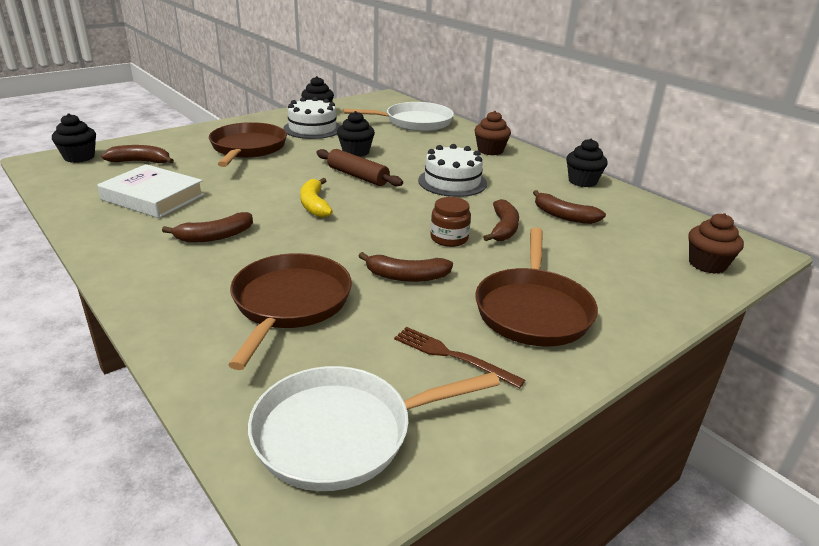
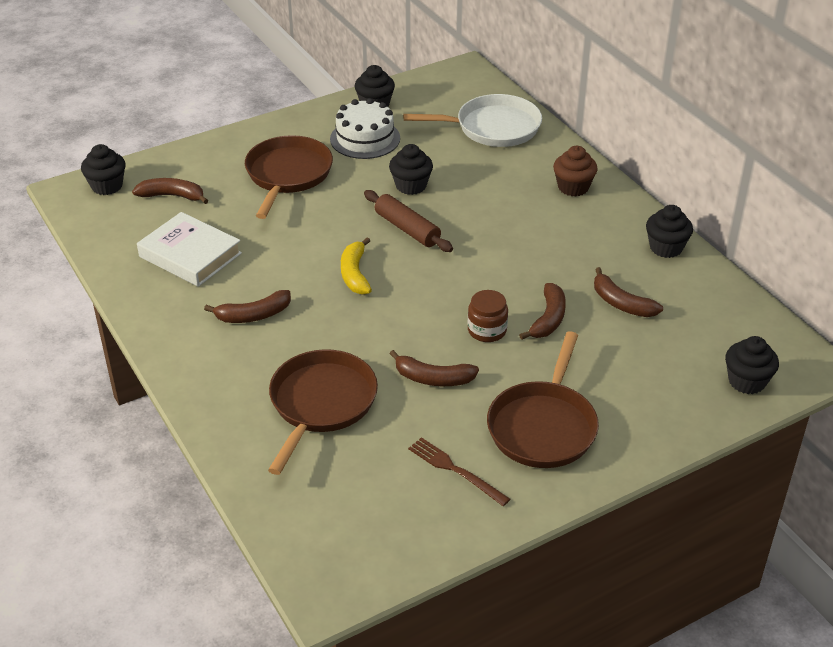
camera: 10 degrees right, 10 degrees up
(341, 433) = (352, 532): white pan -> none
(452, 182) = (512, 243): white cake -> none
(707, 264) = (747, 381): brown cupcake -> black cupcake

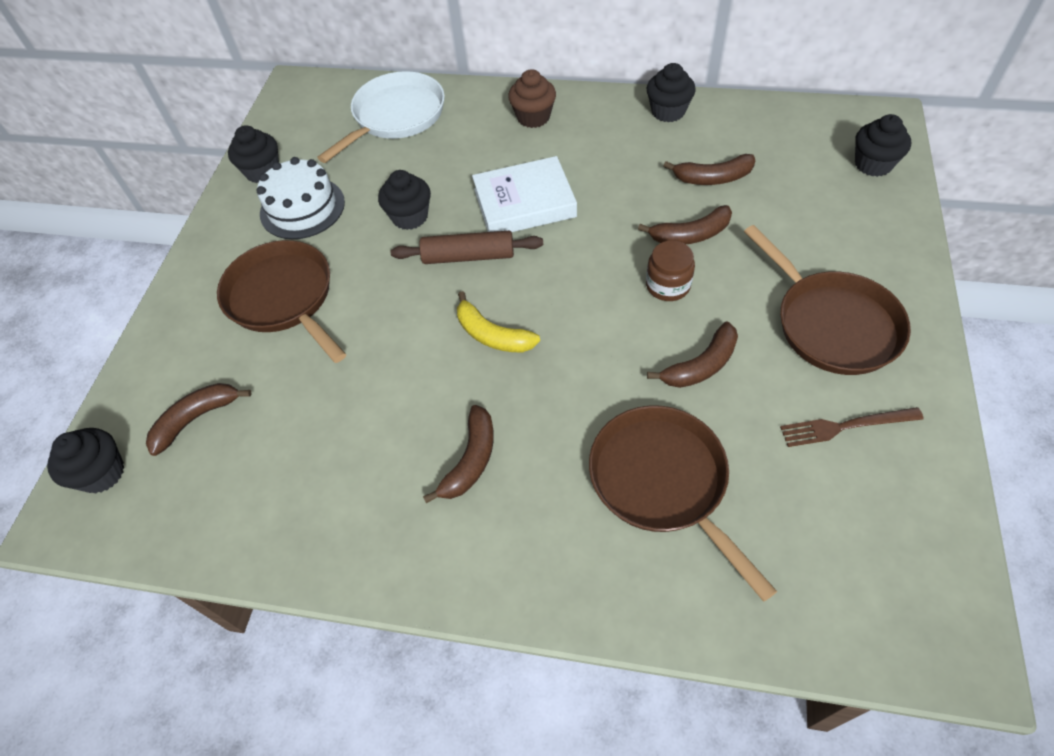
camera: 45 degrees left, 15 degrees up
(190, 255) = (313, 461): white book -> white book (524, 203)
(548, 319) = (690, 235): brown banana -> brown banana turned 105 degrees clockwise

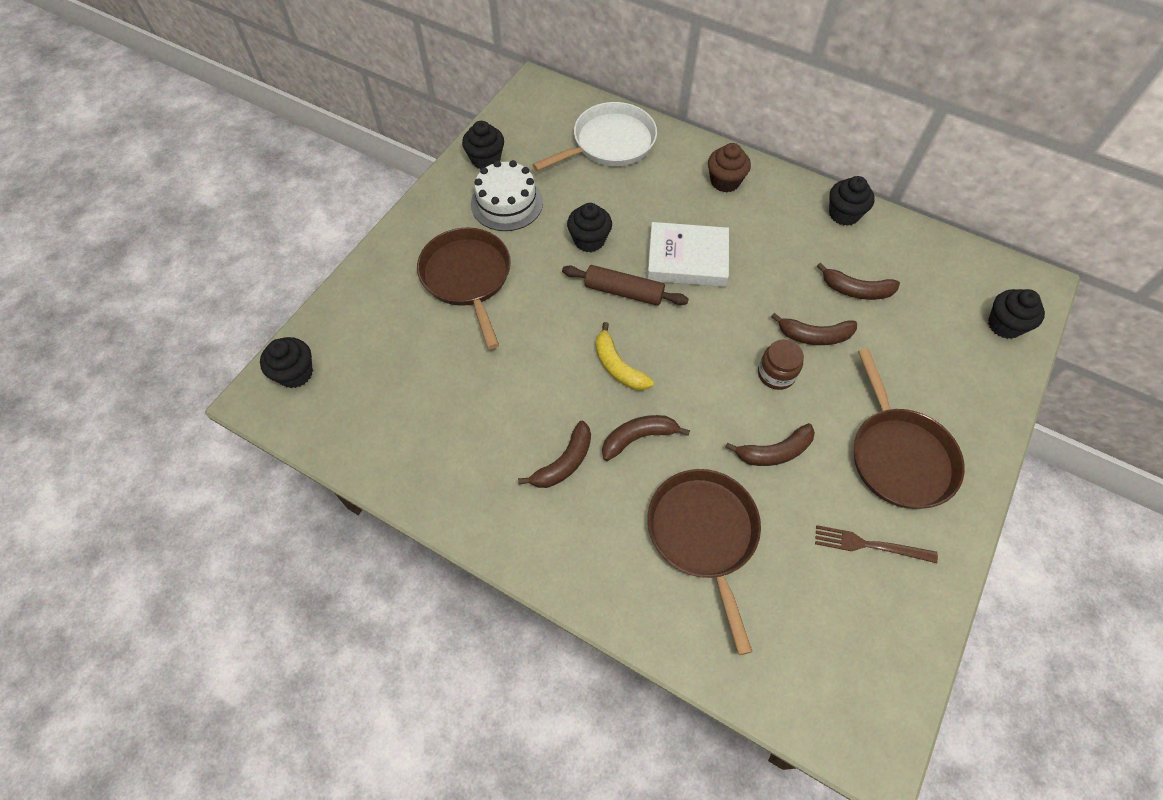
camera: 15 degrees right, 5 degrees up
(196, 418) = (373, 355): brown banana -> brown banana (638, 438)

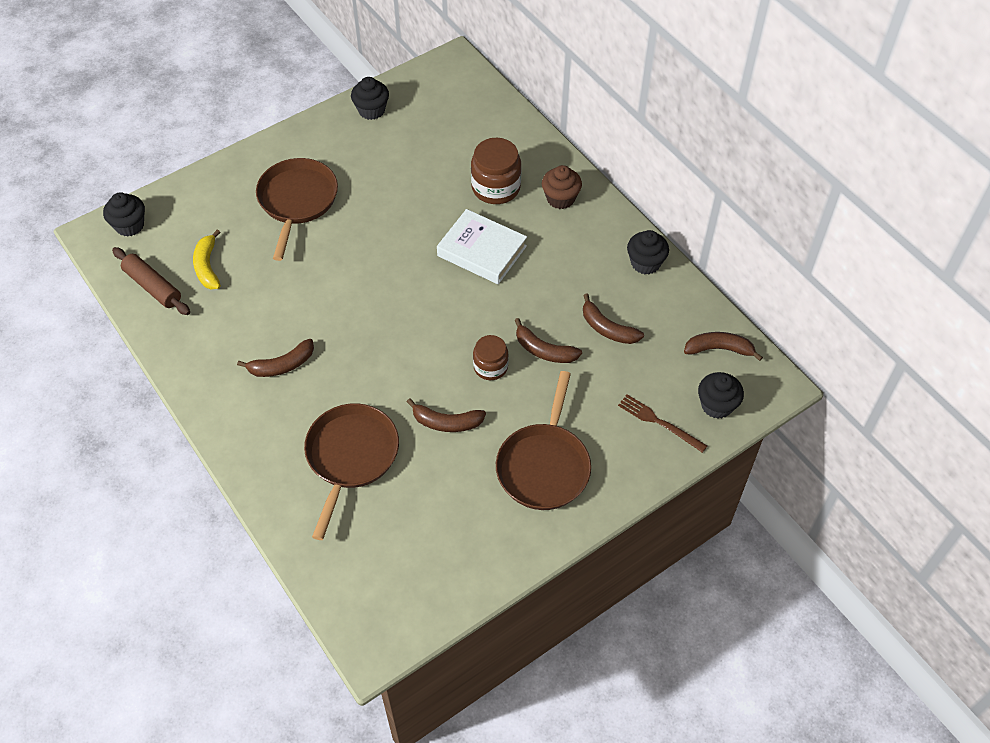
camera: 25 degrees right, 5 degrees down
(507, 203) = (365, 152): white cake -> none
(589, 240) = (412, 206): black cupcake -> none
(609, 143) = (483, 131): white pan -> none
(618, 366) = (369, 312): yellow banana -> yellow banana (207, 266)
(623, 292) = (412, 257): brown rolling pin -> brown rolling pin (153, 286)
(638, 438) = (349, 370): brown banana -> brown banana (719, 349)
(657, 192) = (496, 187): none -> brown jar
(869, 545) = (471, 517): brown fork -> brown fork (659, 422)

